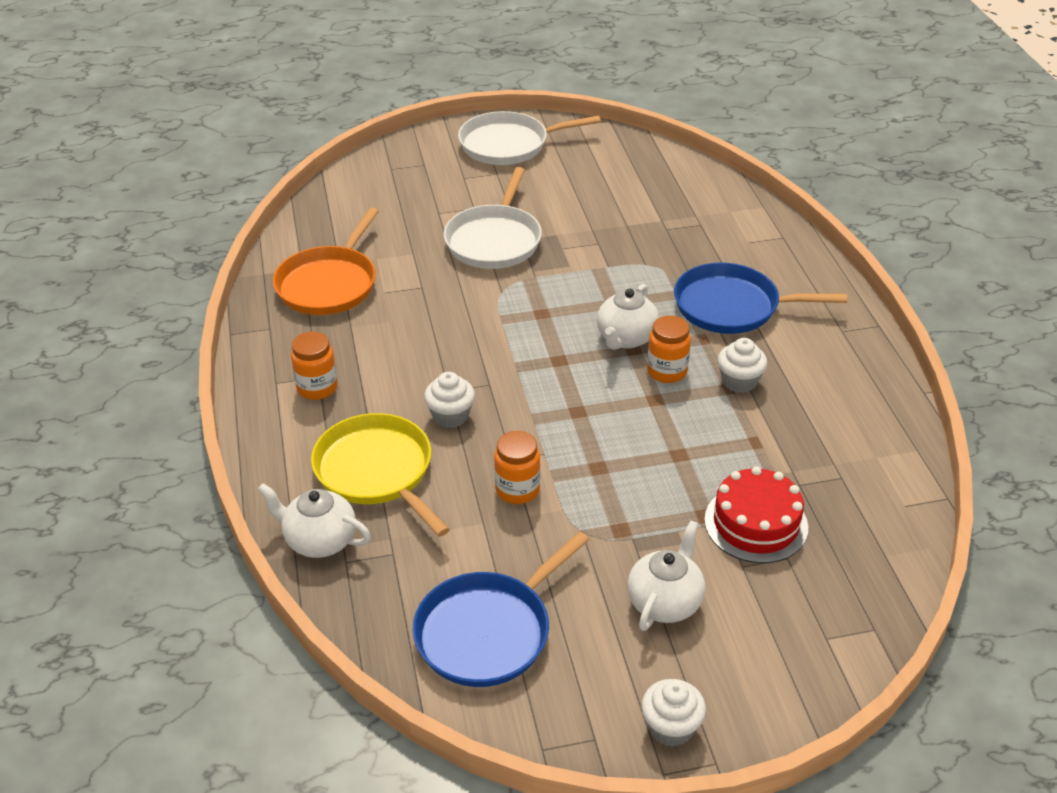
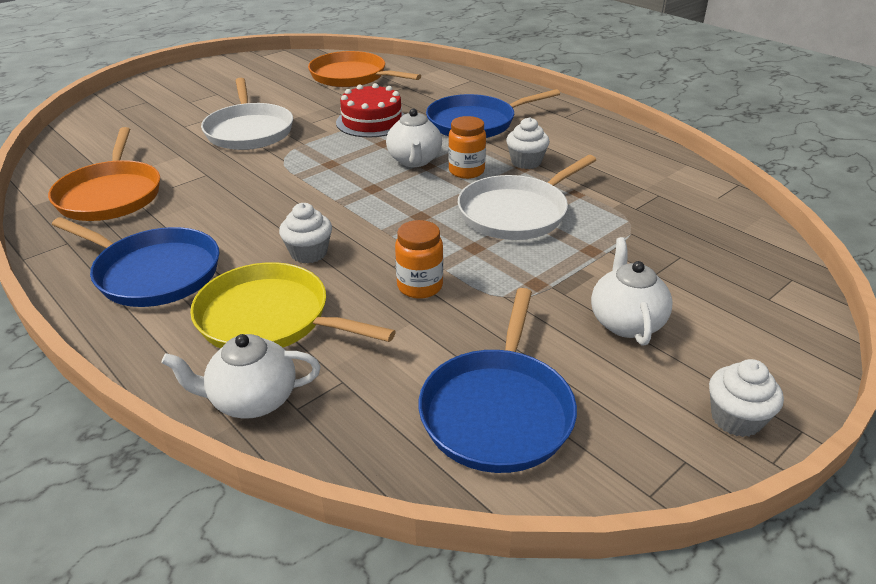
camera: 30 degrees left, 5 degrees down
(317, 388) = (154, 273): orange jar -> blue pan
(508, 144) = (213, 76): white pan -> white pan (516, 213)
(652, 189) = (352, 76): none -> orange pan
(756, 523) = (633, 242): red cake -> red cake (372, 121)

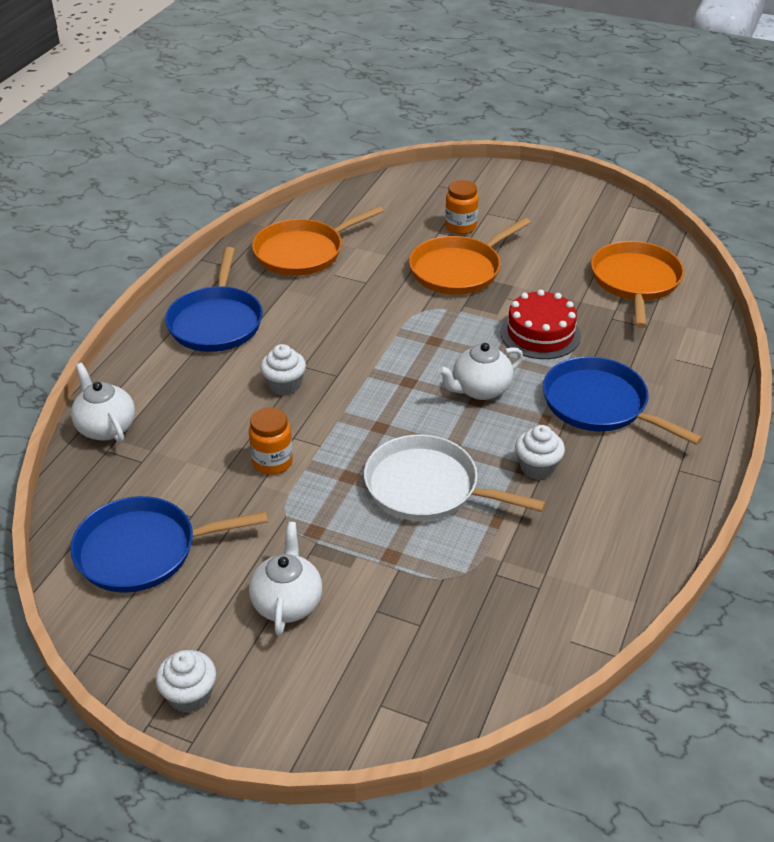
camera: 65 degrees right, 5 degrees up
(249, 131) = (458, 270): white pan -> orange pan
(269, 318) = (192, 399): yellow pan -> none
(466, 171) = (485, 430): orange jar -> orange jar (460, 227)
(626, 322) = (287, 603): white teapot -> white teapot turned 60 degrees counterclockwise

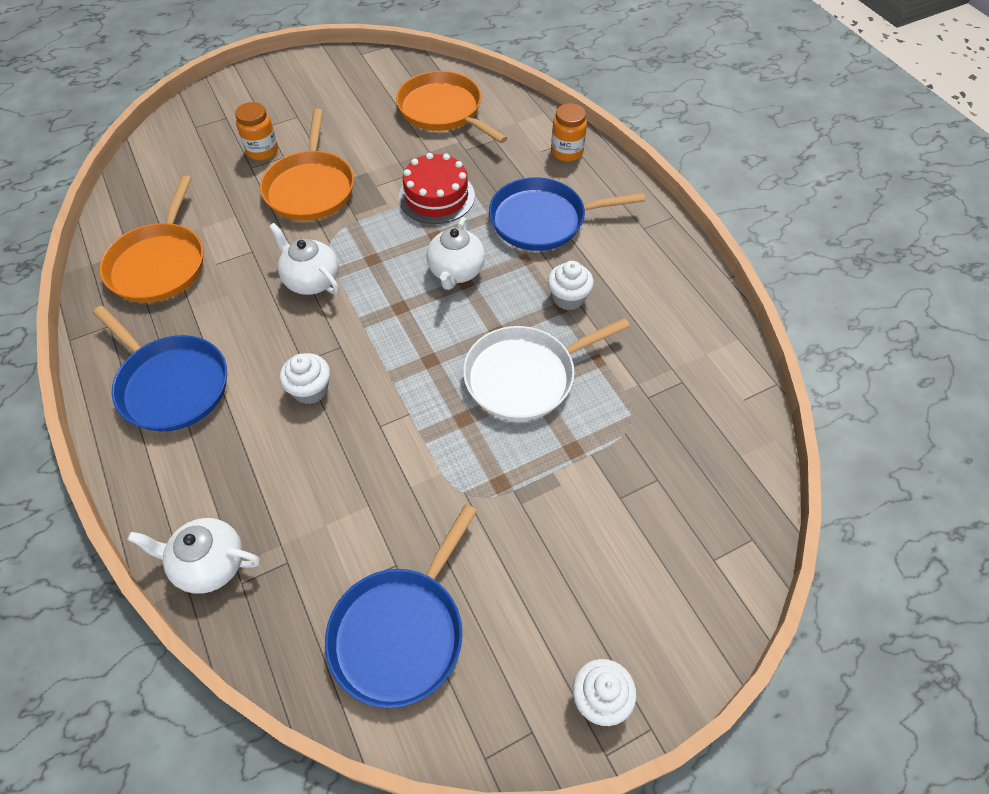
camera: 50 degrees left, 15 degrees up
(272, 462) = (393, 460): orange jar -> orange jar (567, 152)
(287, 603) = (560, 555): white teapot -> white teapot (311, 280)

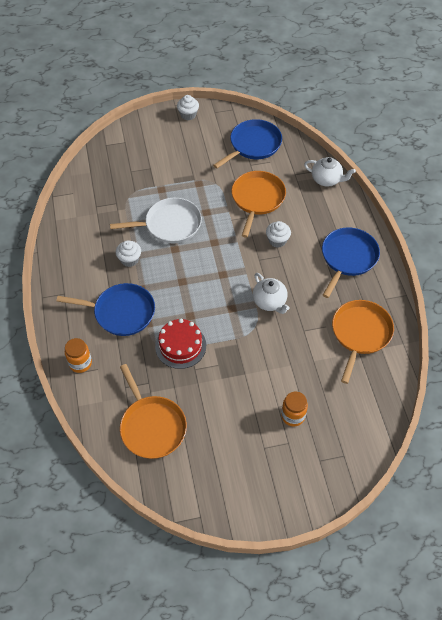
camera: 165 degrees left, 0 degrees up
(171, 385) = (348, 258): blue pan -> blue pan turned 60 degrees clockwise
(310, 188) = (262, 372): orange pan -> orange pan (257, 199)
(456, 272) = (185, 289): white teapot -> none

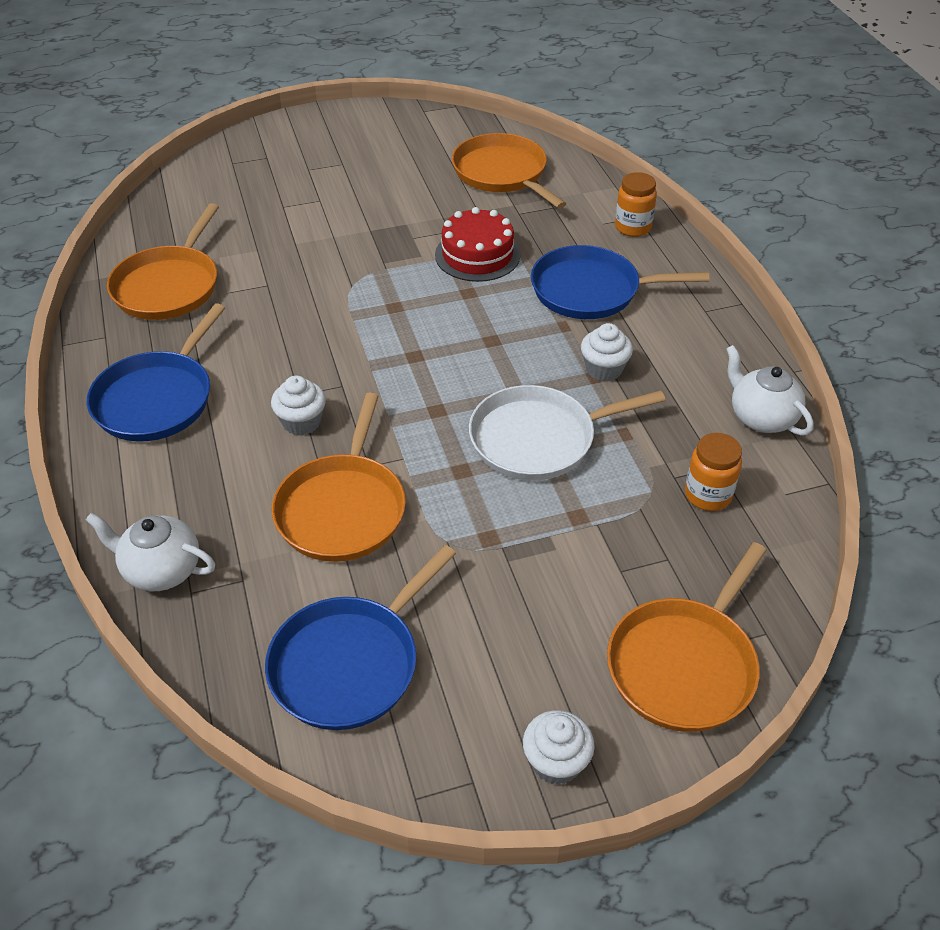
camera: 175 degrees right, 10 degrees down
(138, 137) = (684, 665): none -> orange pan
(269, 302) = (324, 319): white teapot -> white teapot (761, 417)
(293, 416) = (298, 192): orange jar -> orange jar (708, 495)

